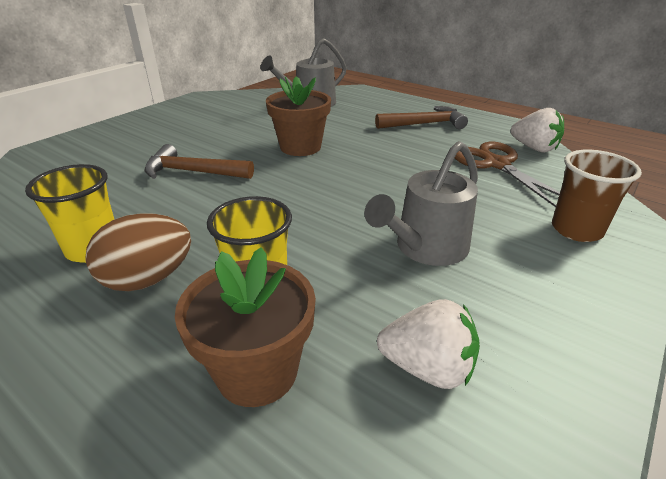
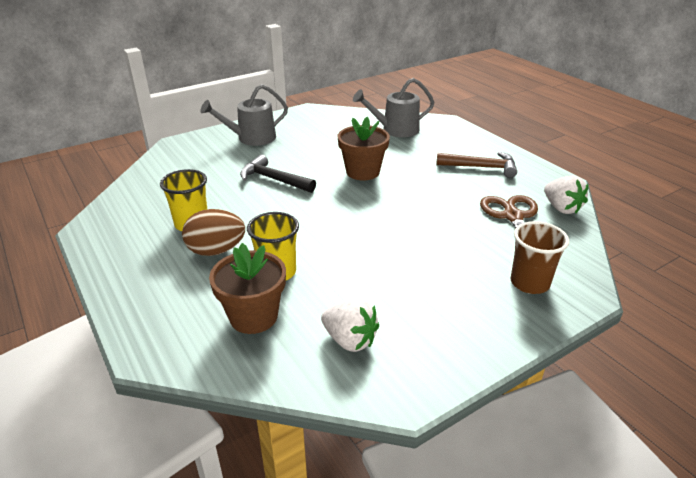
camera: 20 degrees right, 0 degrees up
(193, 172) = (274, 179): brown hammer -> black hammer
(426, 248) = (403, 270): grey watering can -> grey watering can (252, 138)

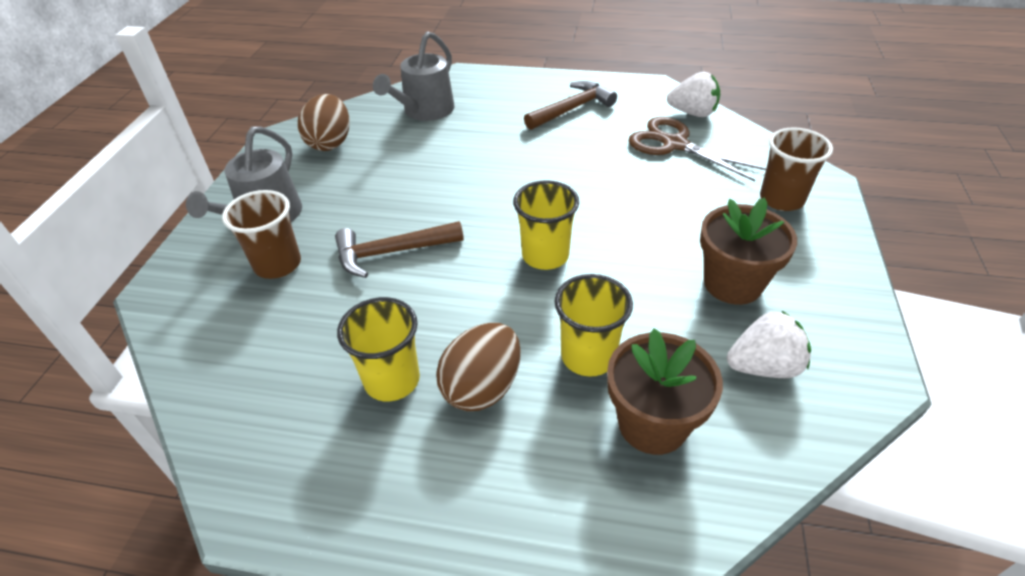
camera: 45 degrees left, 10 degrees up
(226, 158) = (278, 264): none -> brown cup
(274, 179) = (392, 252): black hammer -> brown hammer
(327, 122) = (330, 143): none -> brown egg
(336, 222) = (545, 256): none -> yellow cup
(362, 172) = (474, 180): brown flower pot -> brown flower pot (732, 283)

